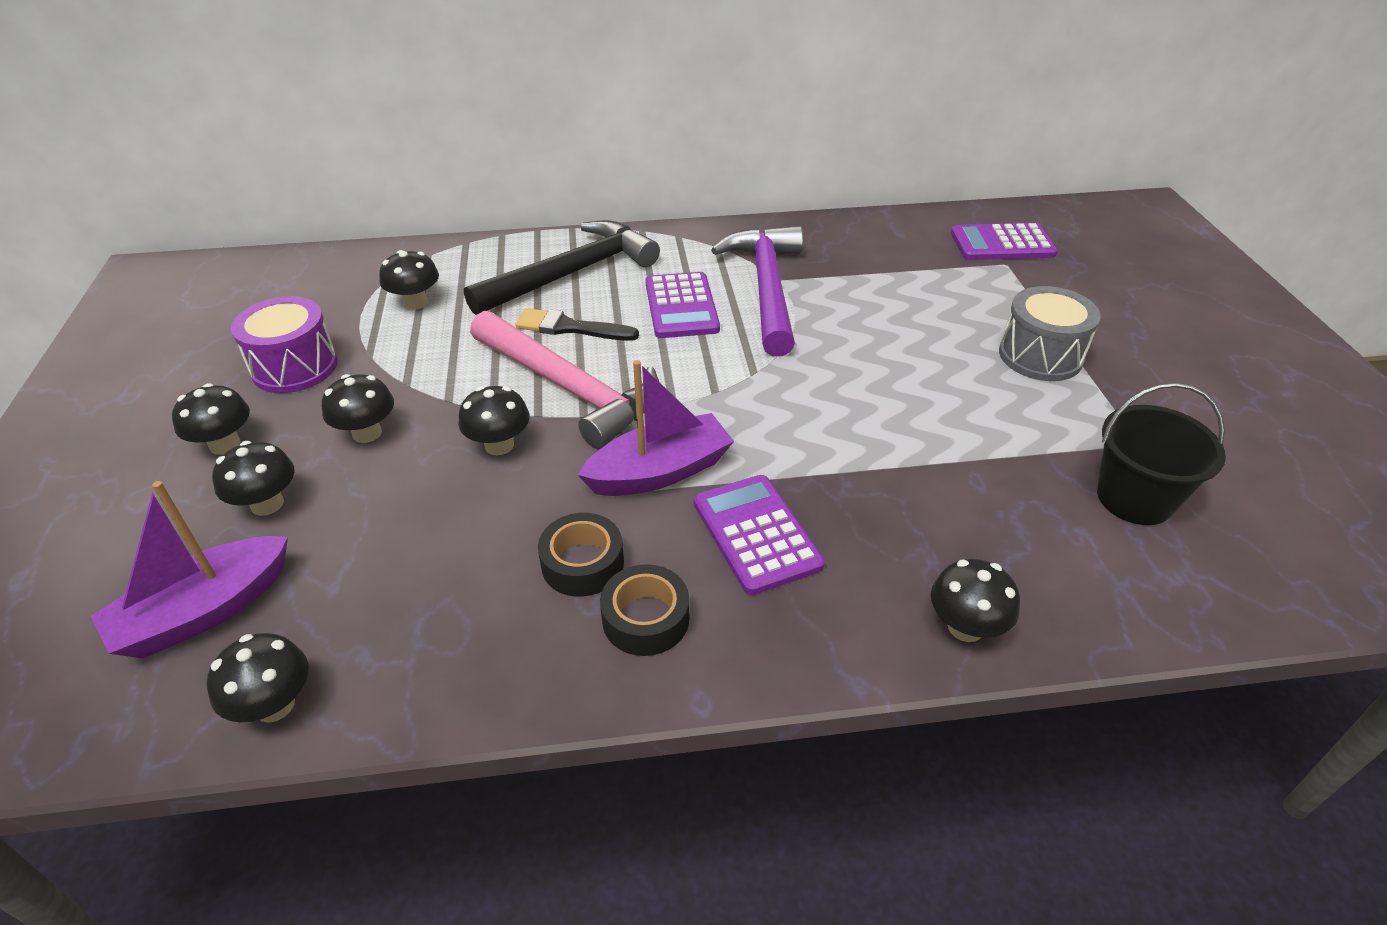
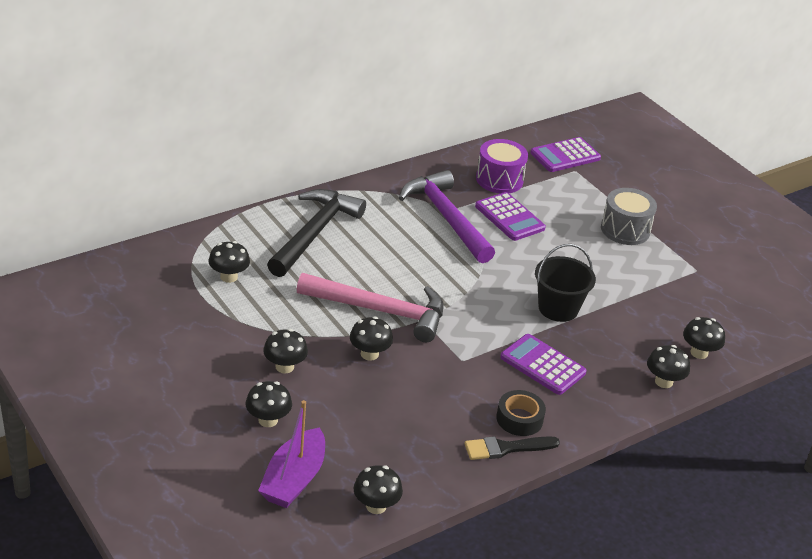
camera: 30 degrees left, 5 degrees down
(225, 444) = (204, 395): black mushroom -> black mushroom (699, 353)
(295, 367) = (194, 338): purple drum -> purple drum (499, 179)
(570, 328) = (347, 272): black brush -> black brush (506, 448)
(582, 563) = (468, 402): black tape -> none
(660, 472) = (470, 346): purple boat -> none
(681, 306) = (404, 242): purple calculator -> purple calculator (509, 217)
(1134, 498) = (707, 300): black bucket -> black bucket (558, 308)

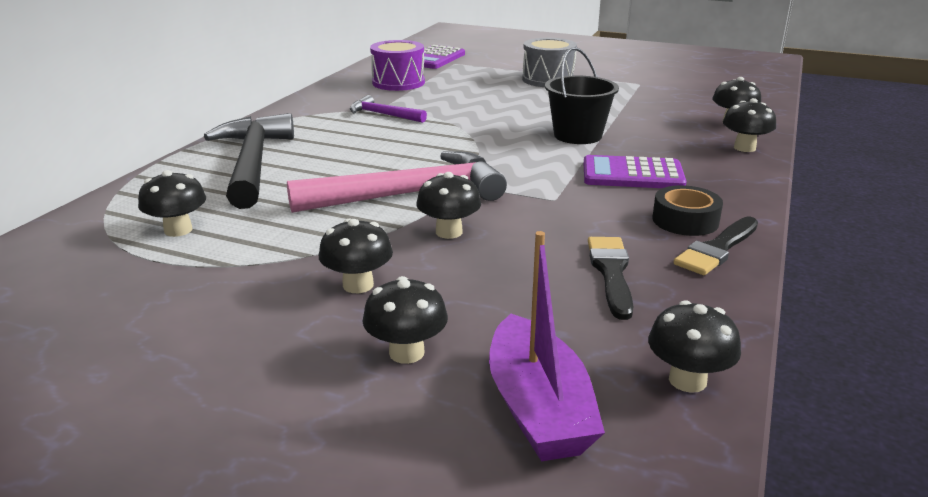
camera: 30 degrees left, 10 degrees down
(423, 430) = (611, 272): none -> black brush
(446, 218) = (383, 115): purple hammer -> purple hammer, size x0.51
(509, 217) = (442, 99): purple calculator -> none

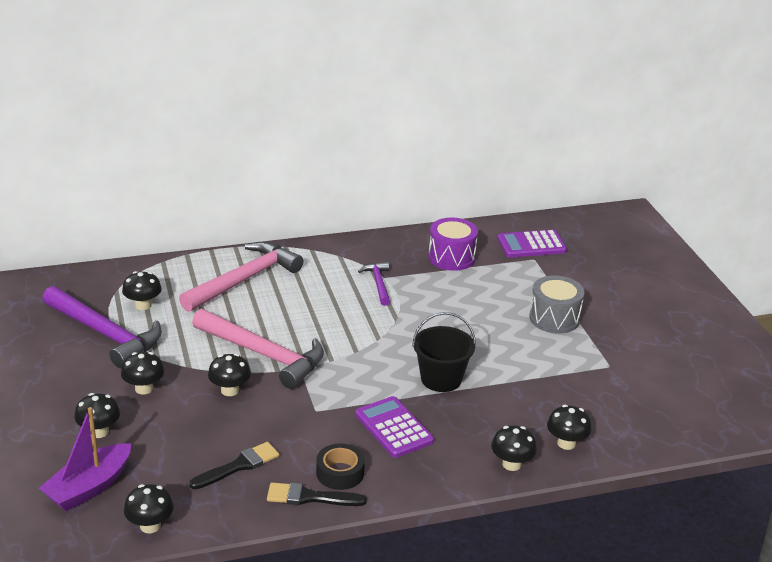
camera: 50 degrees right, 5 degrees up
(186, 274) = (105, 334): none -> purple hammer
(252, 163) = (244, 280): black hammer -> pink hammer

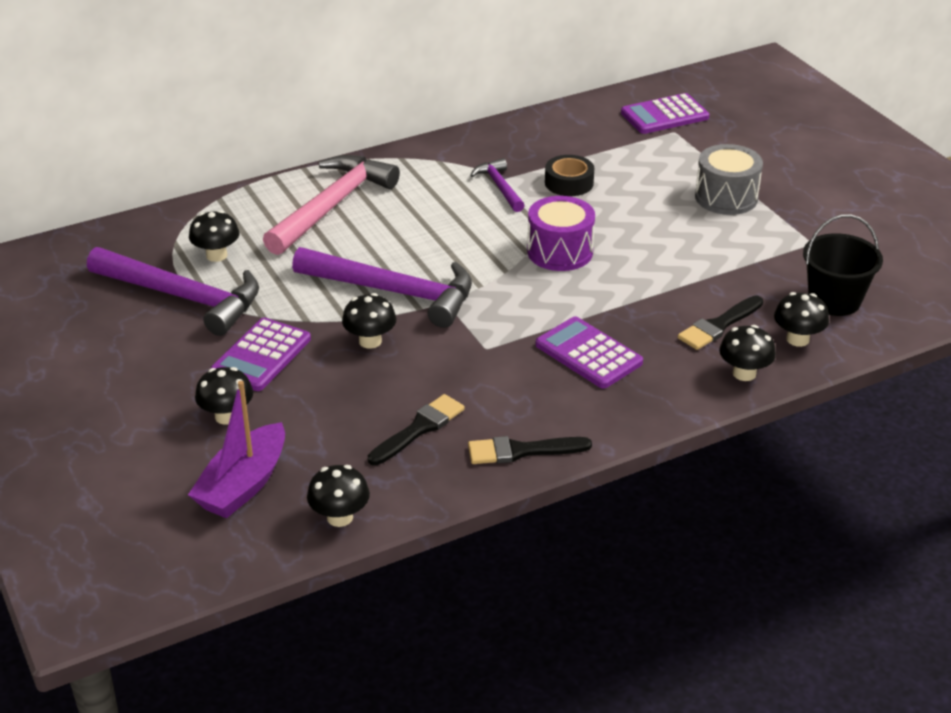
camera: 10 degrees left, 5 degrees up
(144, 388) = (261, 356): black mushroom -> purple calculator
(264, 354) = (394, 292): pink hammer -> purple hammer
(340, 473) = (546, 416): black tape -> black tape (569, 183)
(441, 379) = (621, 288): black bucket -> black bucket (834, 300)
(451, 257) = (575, 143): purple drum -> purple drum (560, 252)
(506, 422) = (718, 325): none -> black brush

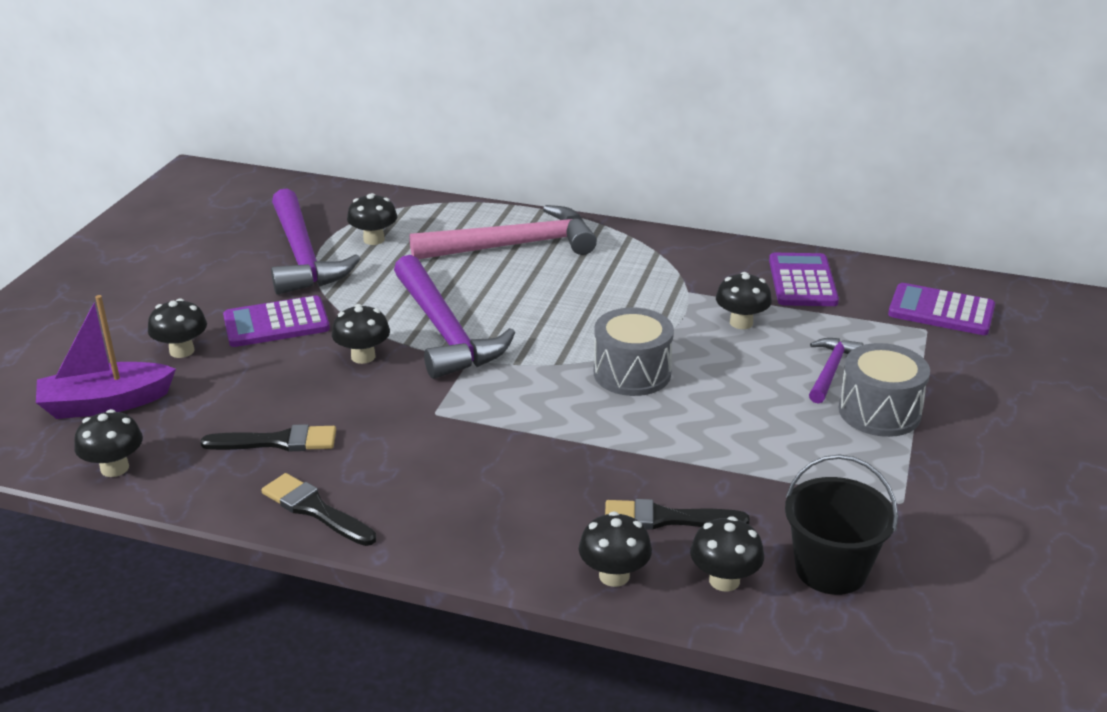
camera: 45 degrees right, 5 degrees down
(499, 187) = (672, 296): purple hammer -> purple hammer (830, 370)
(560, 252) = (632, 373): purple drum -> grey drum
(569, 183) = (741, 323): black tape -> black mushroom
(588, 354) = (506, 469): purple calculator -> purple calculator (802, 281)

